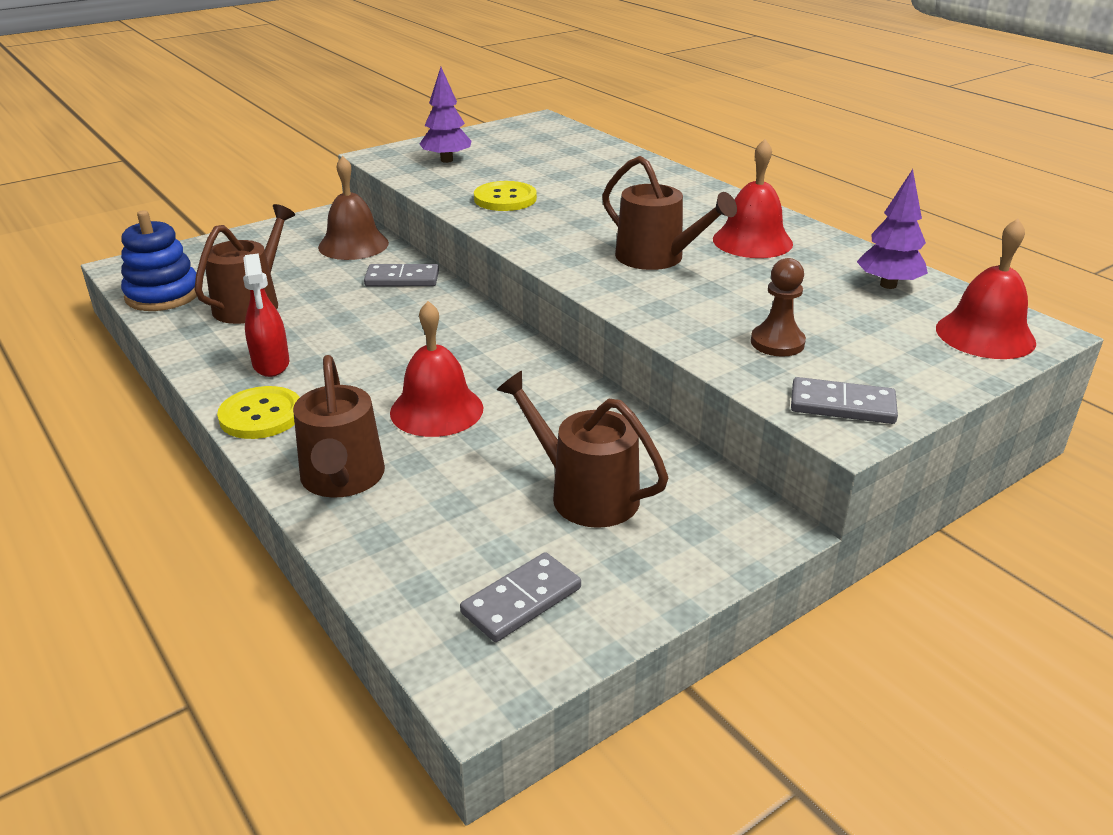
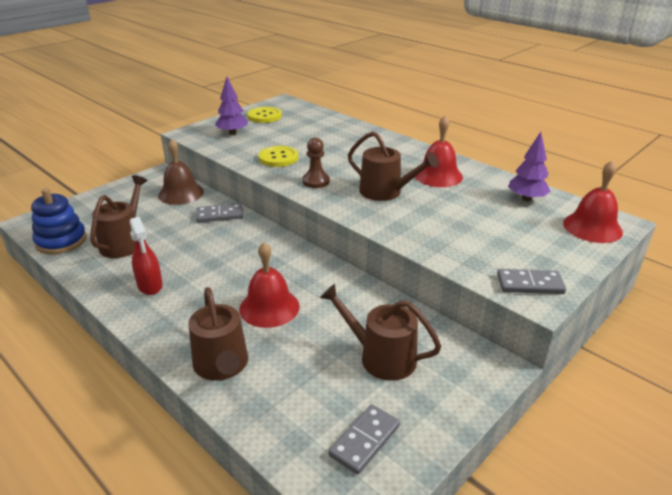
camera: 10 degrees left, 0 degrees up
(261, 415) = (153, 324): yellow button -> yellow button (264, 116)
(777, 343) = (477, 244): brown pawn -> brown pawn (316, 181)

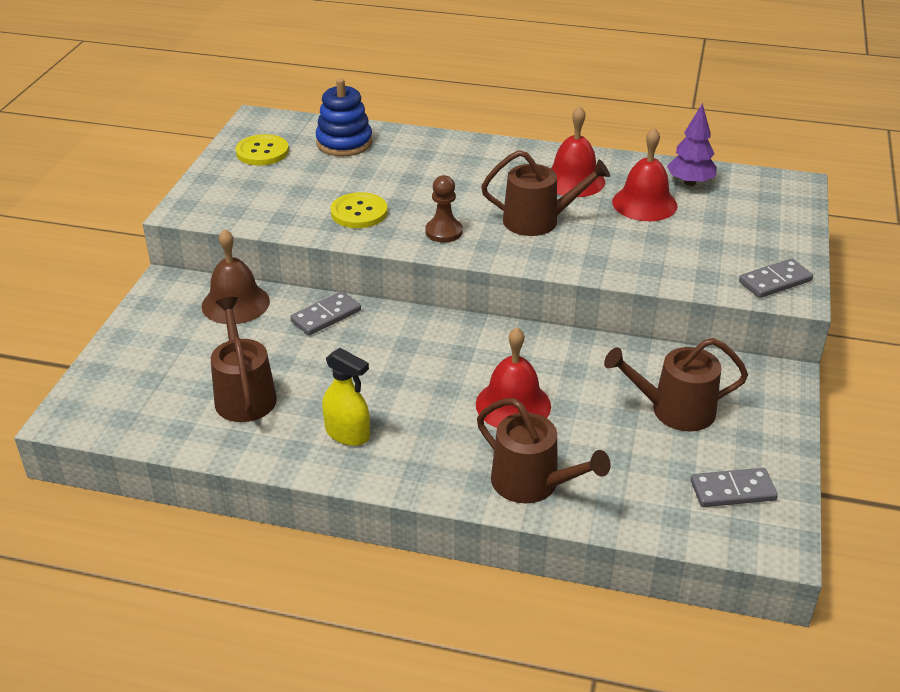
camera: 30 degrees left, 5 degrees up
(61, 241) = (153, 425): blue stacking toy -> blue stacking toy (344, 143)
(150, 285) = (347, 434): red spray bottle -> yellow spray bottle
(232, 133) = (251, 192): purple tree -> none
(364, 440) = (732, 490): grey domino -> grey domino turned 75 degrees clockwise
(592, 227) = (777, 198): red bell -> red bell (644, 203)

